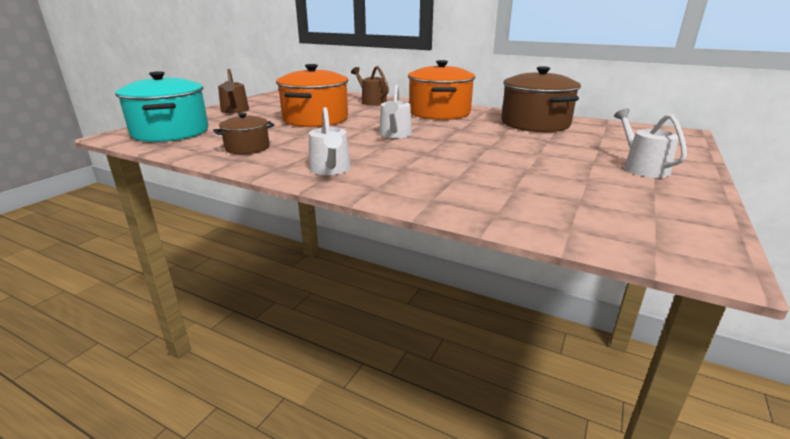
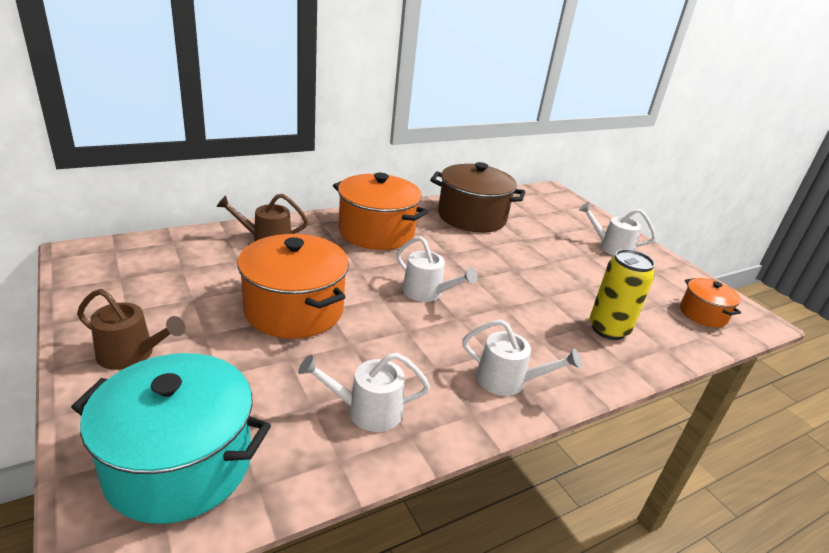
camera: 60 degrees left, 5 degrees up
(247, 148) = (366, 410): brown pot -> white watering can
(474, 187) = (608, 329): none -> yellow can
(623, 225) = (703, 314): none -> orange pot

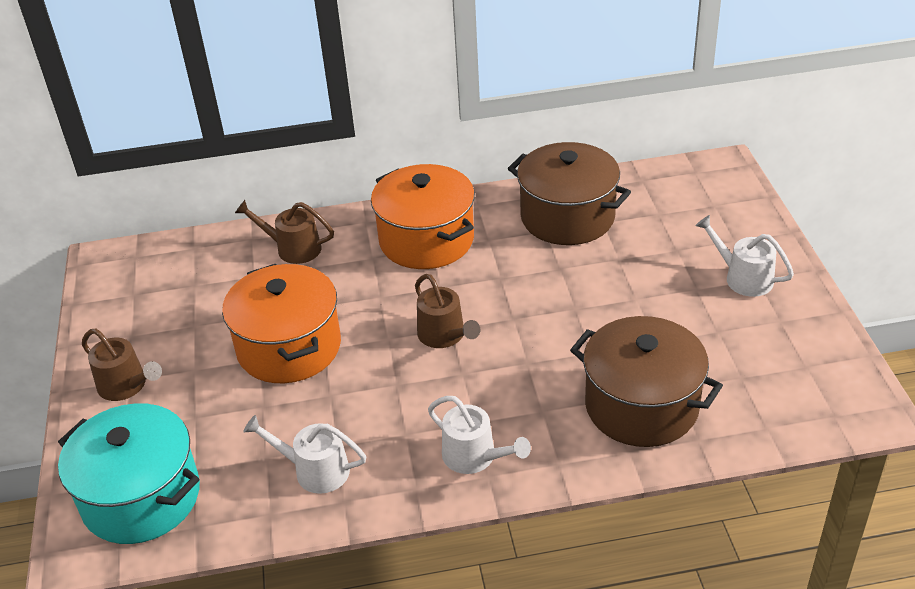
camera: 25 degrees right, 10 degrees up
(427, 293) = (444, 336): white watering can -> brown watering can
(608, 329) = (641, 406): yellow can -> brown pot
(703, 314) = (795, 396): orange pot -> none

